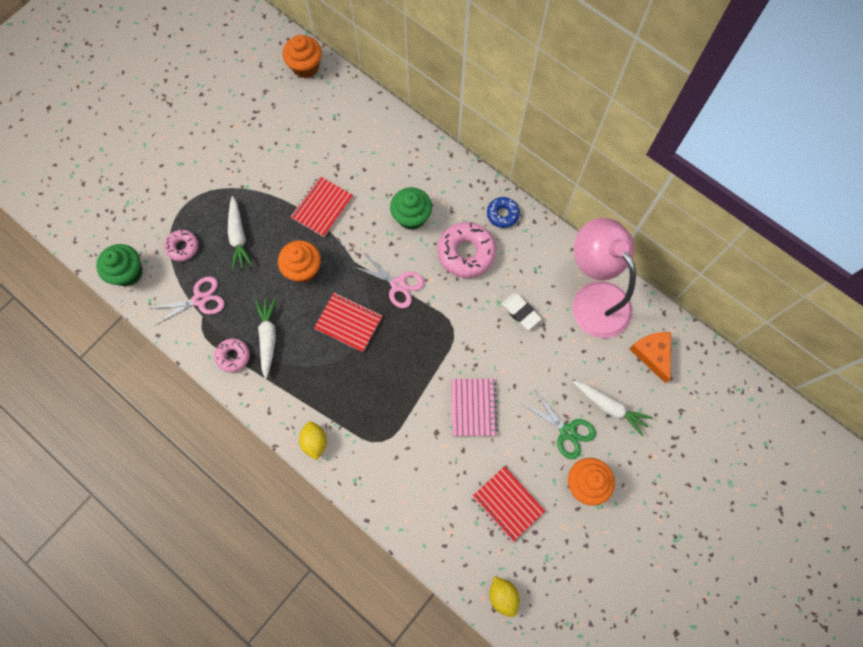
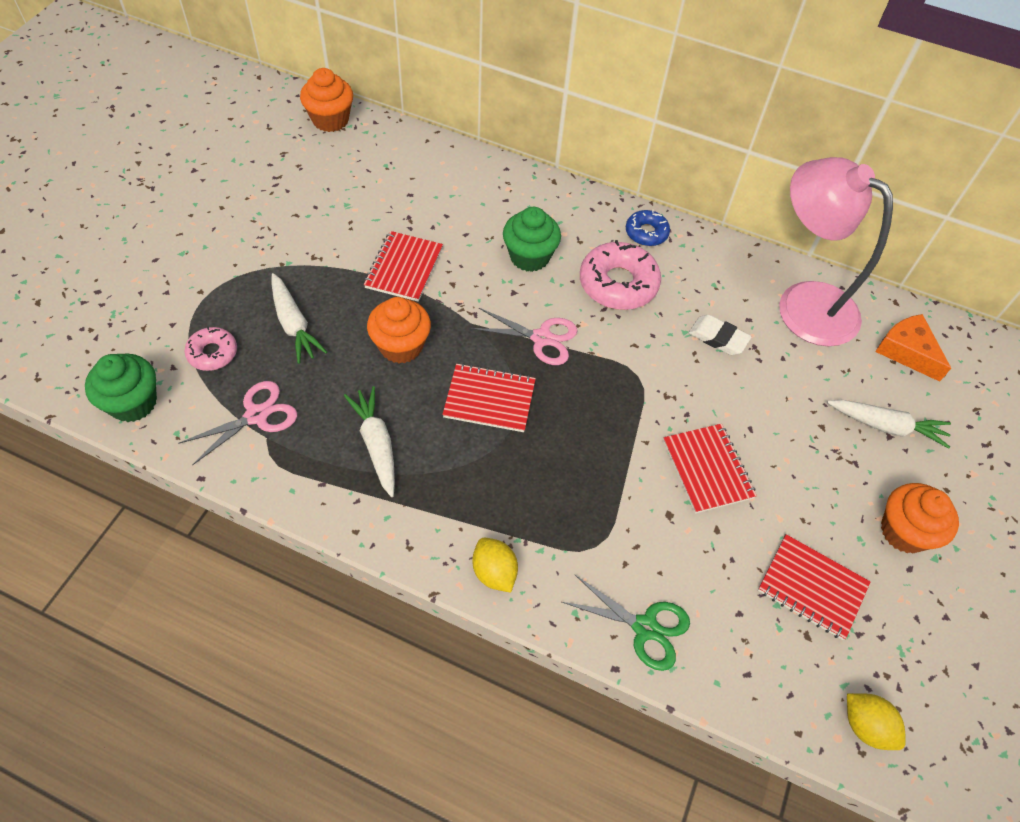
camera: 20 degrees left, 15 degrees down
(233, 356) = (330, 481): pink donut -> none
(473, 407) = (707, 469): pink notebook -> red notebook
(567, 431) = (847, 470): green scissors -> green scissors (645, 628)

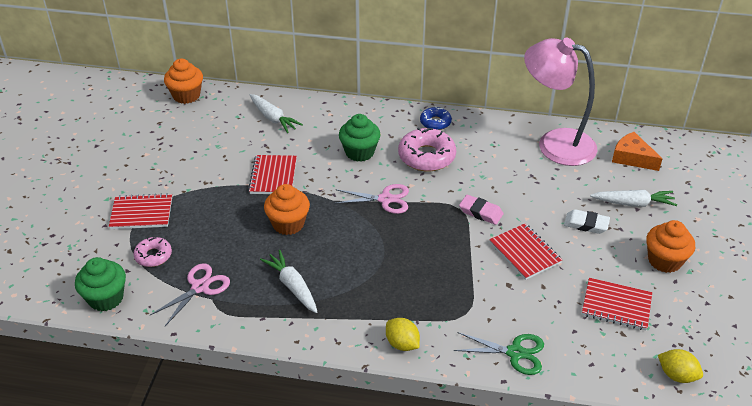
camera: 10 degrees left, 15 degrees down
(294, 324) = (206, 226): white carrot -> white carrot (273, 118)
(489, 399) = (362, 243): red notebook -> red notebook (141, 213)
(665, 389) = (480, 212): none -> pink eraser
(718, 338) = (505, 175): white eraser -> white eraser (586, 224)

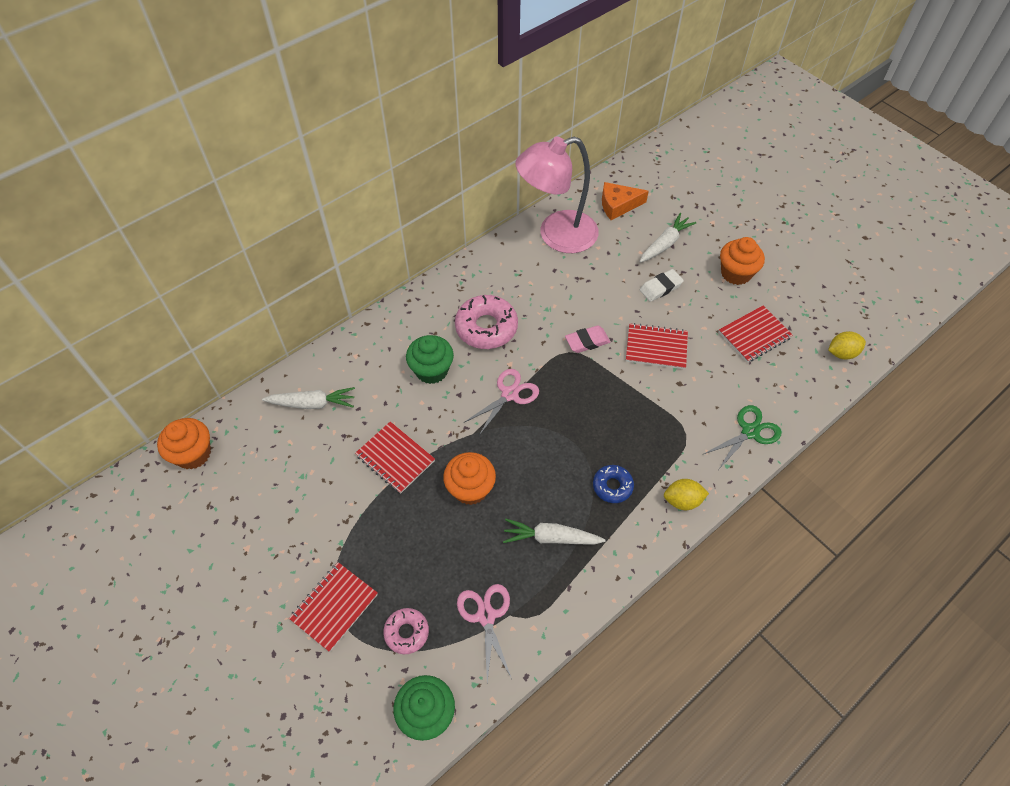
camera: 50 degrees left, 15 degrees up
(435, 122) = (450, 290): blue donut -> blue donut (612, 486)

